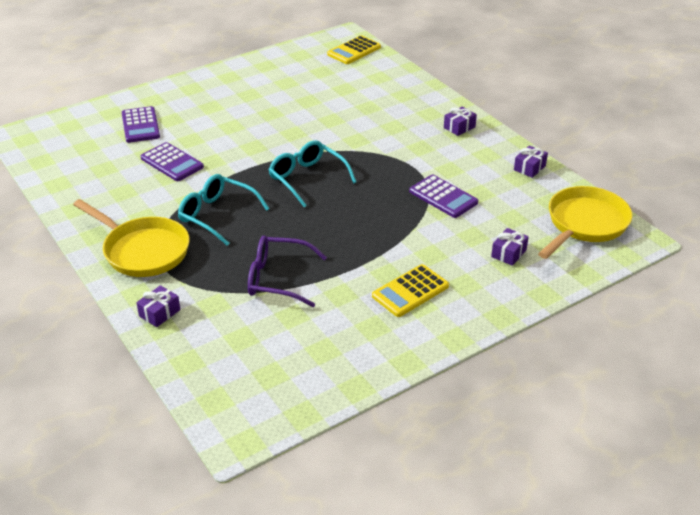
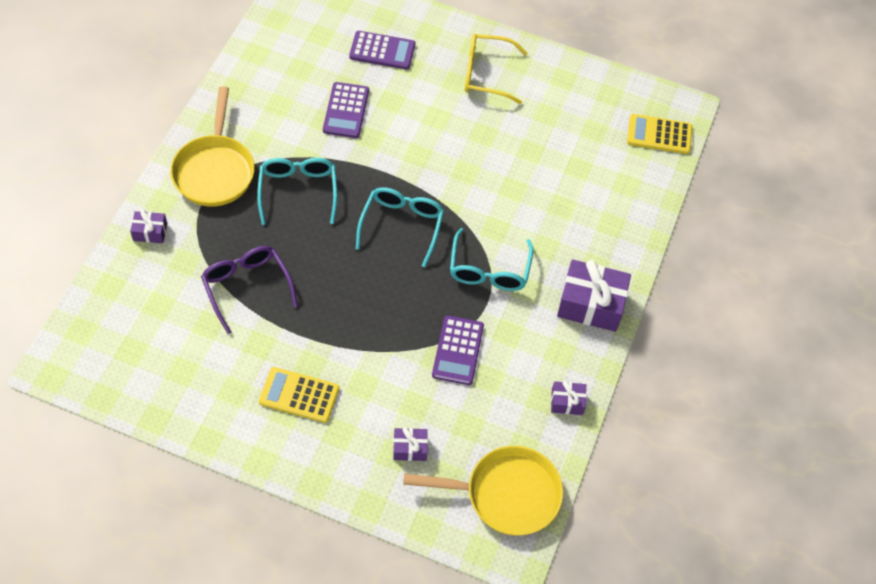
camera: 50 degrees right, 20 degrees up
(140, 125) = (382, 51): purple calculator -> purple calculator turned 120 degrees counterclockwise
(221, 92) = (486, 74): none -> yellow glasses
(388, 156) = (489, 270): none -> turquoise glasses
(459, 127) = (591, 304): purple gift -> purple gift, size x1.97

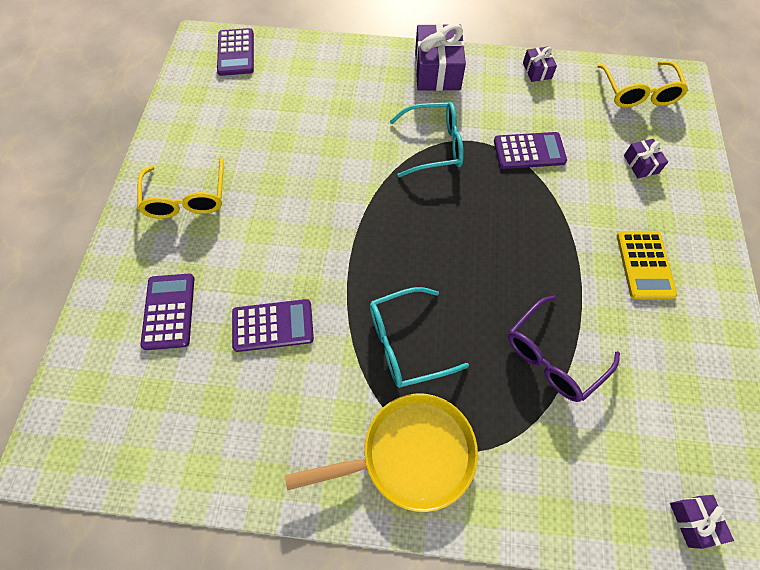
camera: 100 degrees left, 5 degrees up
(150, 232) = (532, 503): purple gift -> purple gift (693, 521)
(402, 225) = (412, 228): turquoise glasses -> none
(506, 494) = (638, 93): yellow pan -> yellow glasses
(659, 135) = (236, 53): yellow calculator -> purple calculator

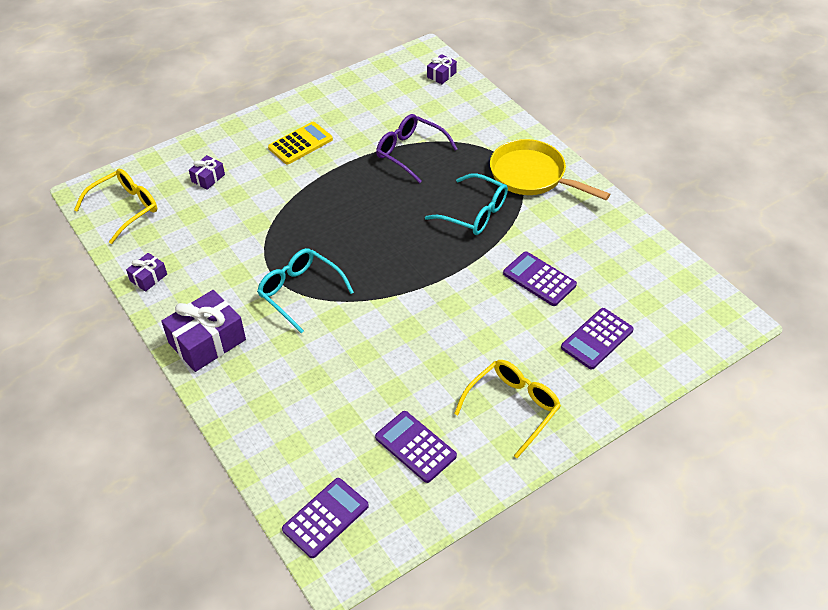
camera: 130 degrees left, 15 degrees down
(529, 151) = (251, 238): purple calculator -> purple calculator (415, 447)
(553, 356) = (410, 152): purple glasses -> purple glasses turned 150 degrees counterclockwise

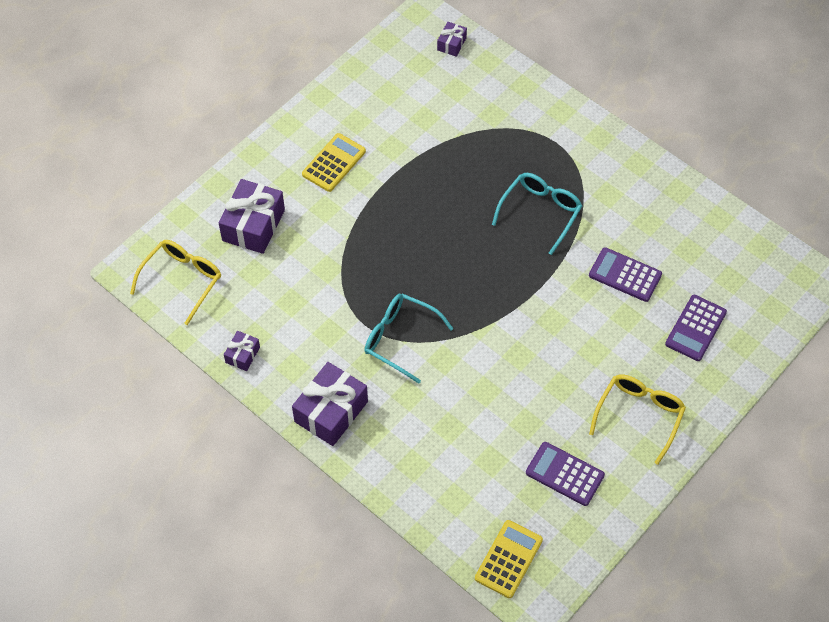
camera: 15 degrees left, 10 degrees up
(208, 178) = (253, 225): purple gift -> purple gift, size x1.97
(325, 518) = (508, 559): purple calculator -> yellow calculator
(410, 152) = (451, 151): purple glasses -> none
(474, 213) = (540, 212): turquoise glasses -> turquoise glasses turned 75 degrees counterclockwise
(532, 175) = (584, 155): yellow pan -> none

